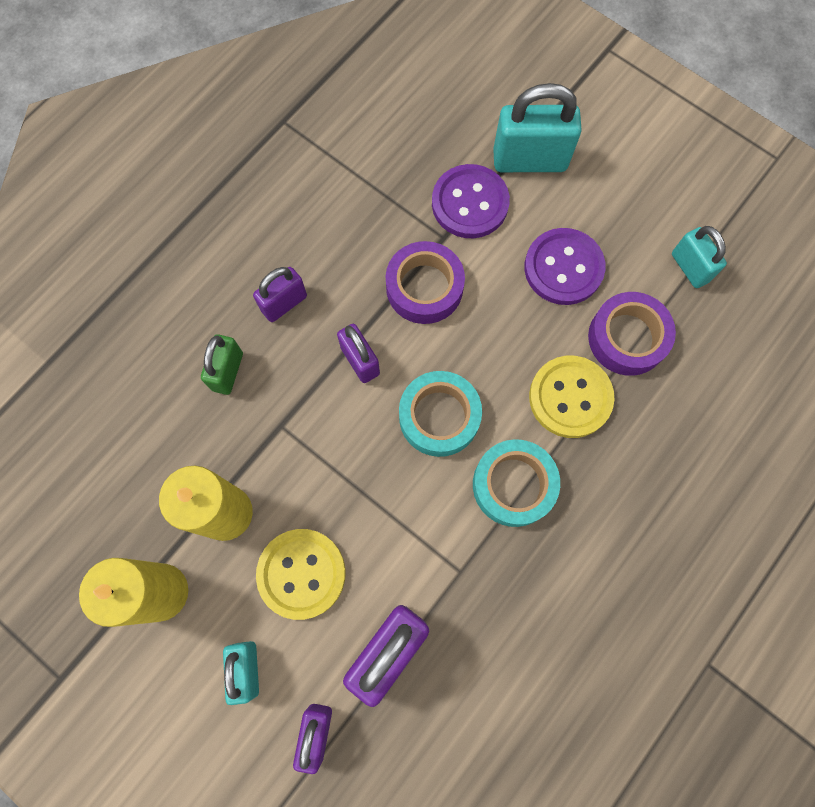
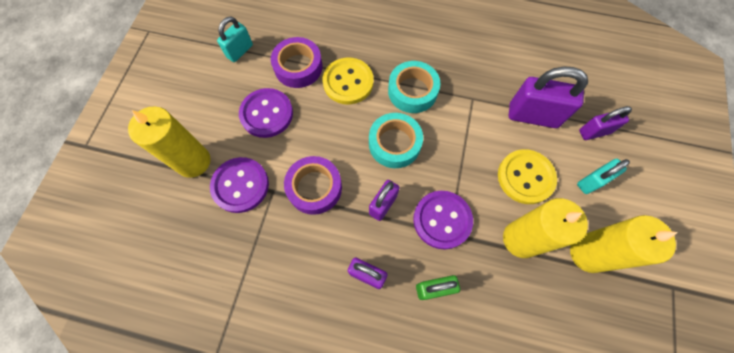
camera: 115 degrees left, 5 degrees down
(302, 425) = (442, 220): none -> purple button
(529, 160) = (193, 161): turquoise padlock -> yellow candle

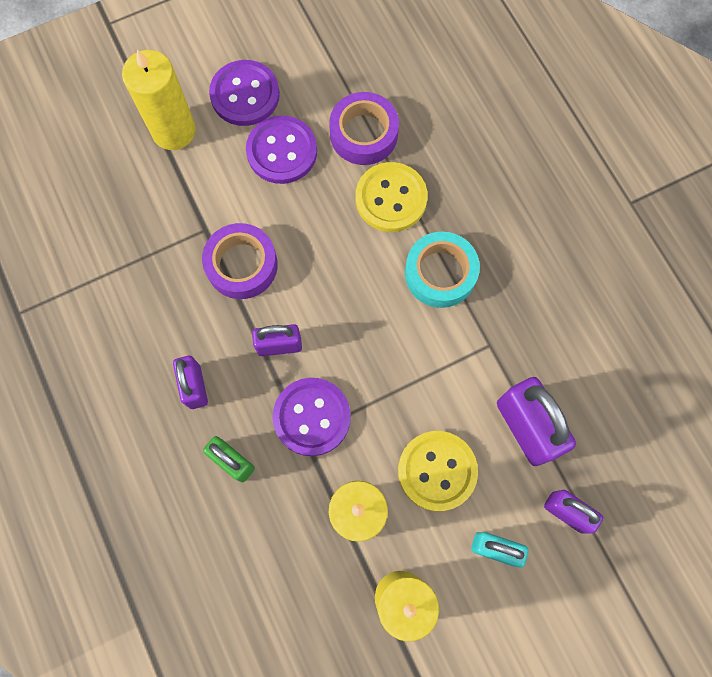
camera: 50 degrees right, 5 degrees up
(240, 51) = (330, 61): turquoise padlock -> none
(240, 185) = (186, 195): purple button -> purple button (245, 95)
(394, 144) = (358, 304): turquoise tape -> none

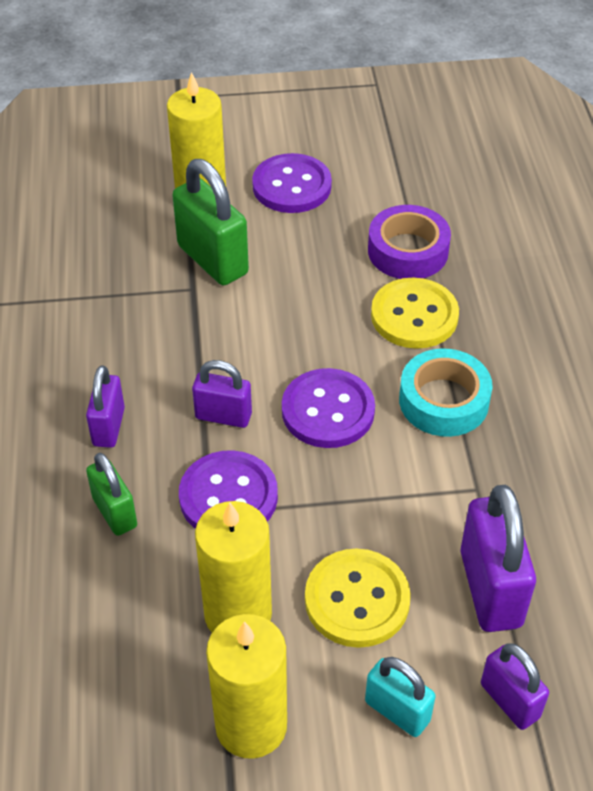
camera: 20 degrees right, 25 degrees down
(210, 194) = (213, 260): none -> green padlock
(242, 265) = (217, 330): purple tape -> none
(282, 151) = (309, 243): purple button -> purple button (328, 411)

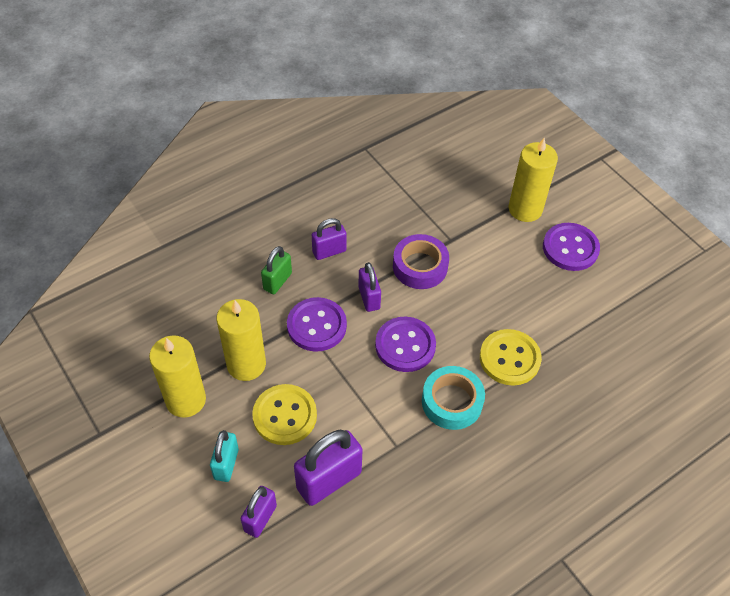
camera: 60 degrees right, 5 degrees up
(213, 260) = (479, 238): green padlock -> none
(408, 251) = (562, 332): purple tape -> purple tape (420, 266)

